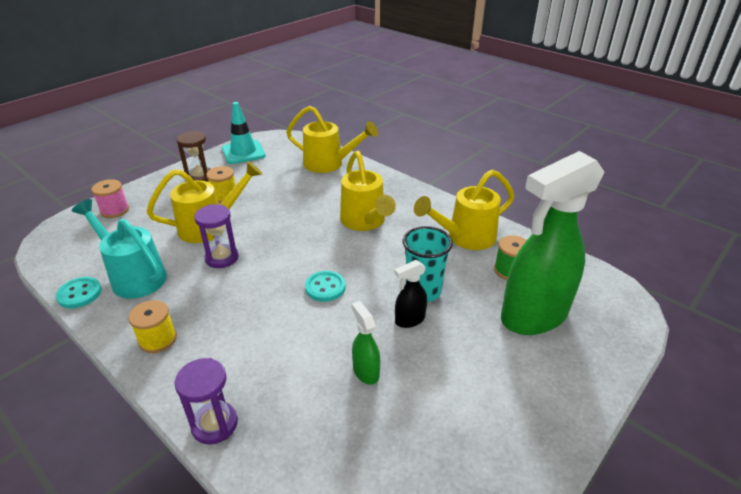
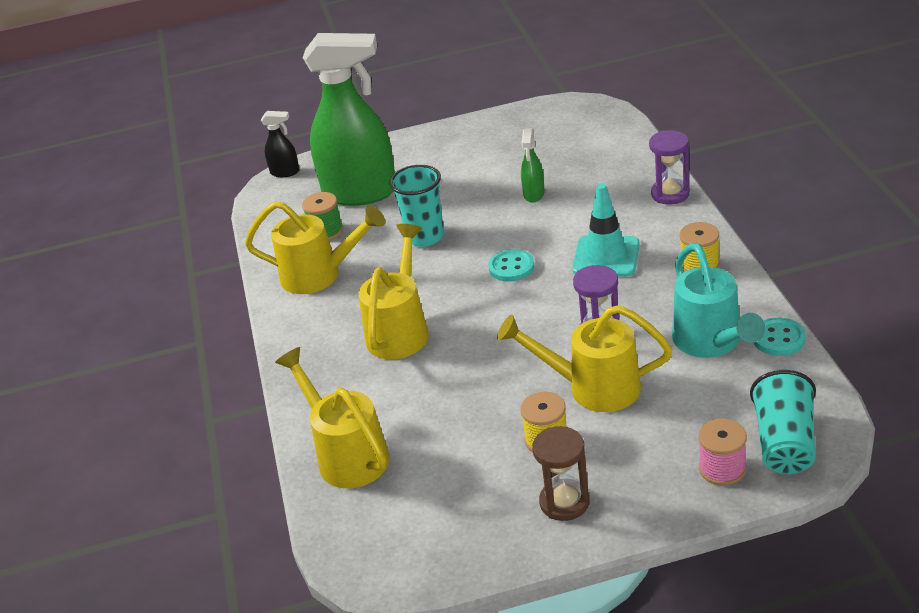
camera: 140 degrees left, 0 degrees up
(76, 231) = (784, 443): none -> turquoise cup
(243, 152) = (457, 545): turquoise traffic cone -> turquoise traffic cone (606, 257)
(409, 320) = (463, 218): black spray bottle -> black spray bottle (285, 172)

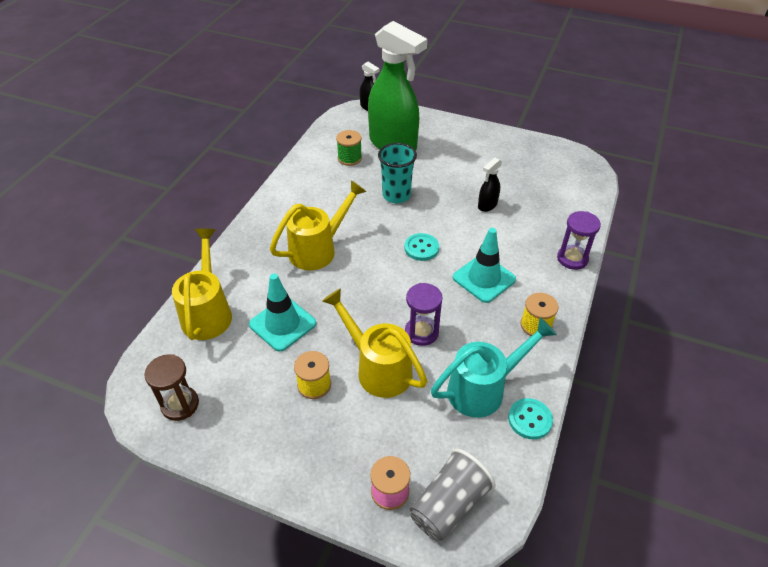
camera: 30 degrees right, 10 degrees up
(319, 275) = (316, 184): yellow watering can -> none
(446, 414) = (282, 324): none -> turquoise traffic cone
(534, 194) = (487, 205): green spray bottle -> black spray bottle
(564, 502) = (277, 438): brown hourglass -> brown hourglass (180, 404)
(711, 342) = (483, 389): turquoise watering can -> turquoise watering can turned 135 degrees counterclockwise
(784, 443) = (449, 505): turquoise cup -> grey cup

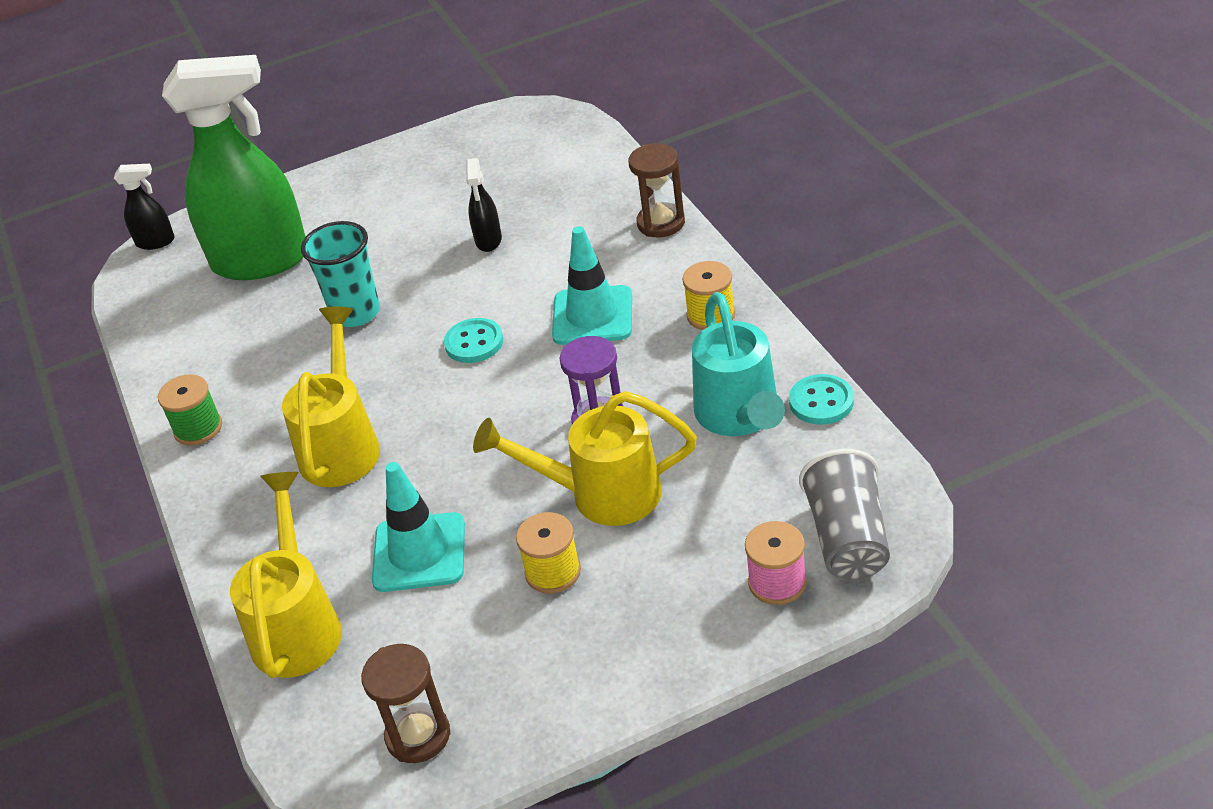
camera: 40 degrees left, 5 degrees down
(208, 312) = (297, 626): yellow watering can -> yellow watering can turned 45 degrees clockwise
(349, 158) = (223, 319): green spool -> green spool (198, 428)
(483, 389) = (740, 416): turquoise watering can -> turquoise watering can turned 150 degrees clockwise
(572, 259) = (661, 223): purple hourglass -> brown hourglass

